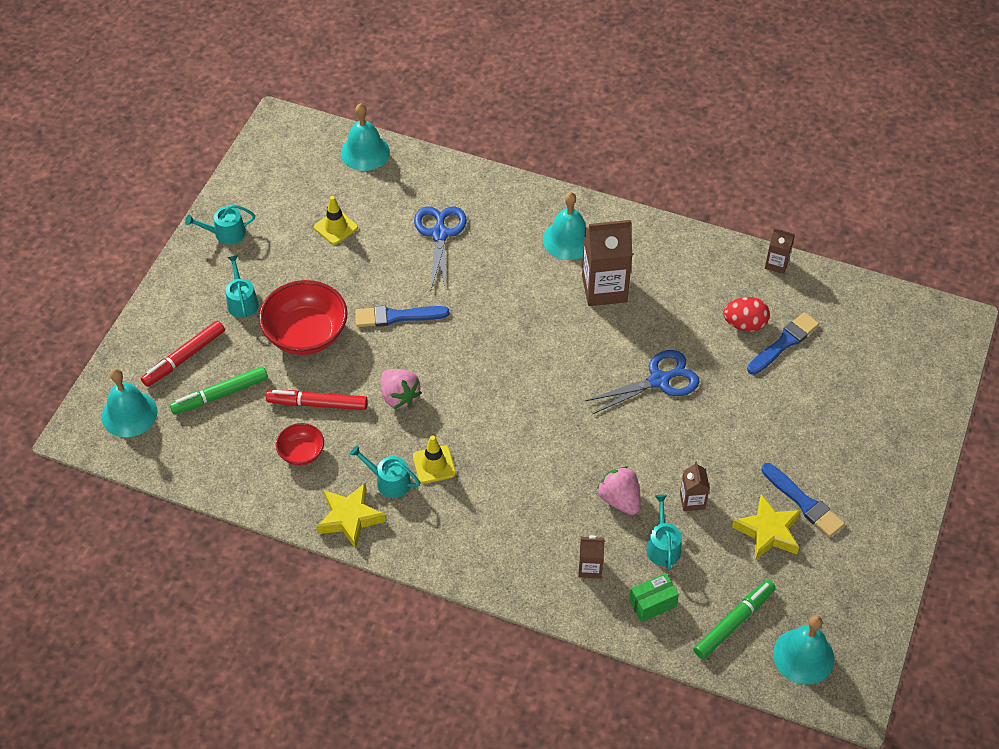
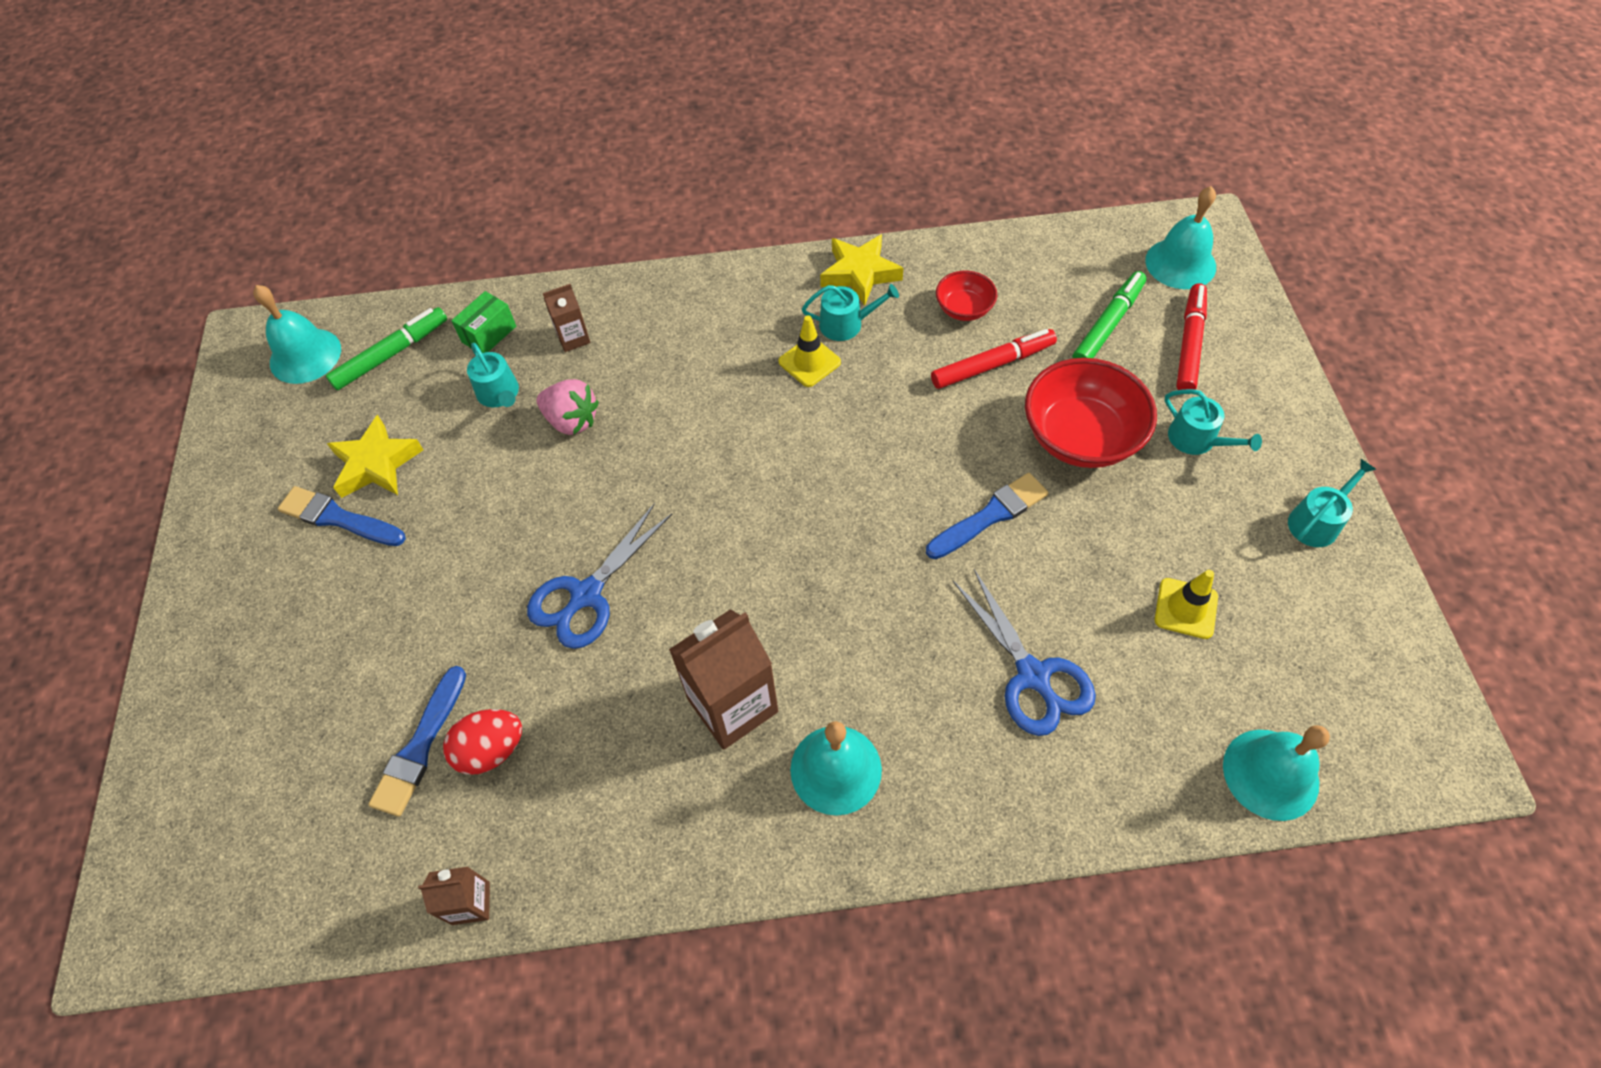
camera: 155 degrees right, 5 degrees up
(399, 397) = (906, 416): pink strawberry -> none
(692, 501) = (482, 458): brown carton -> none
(734, 622) = (391, 354): green marker -> green marker turned 150 degrees counterclockwise

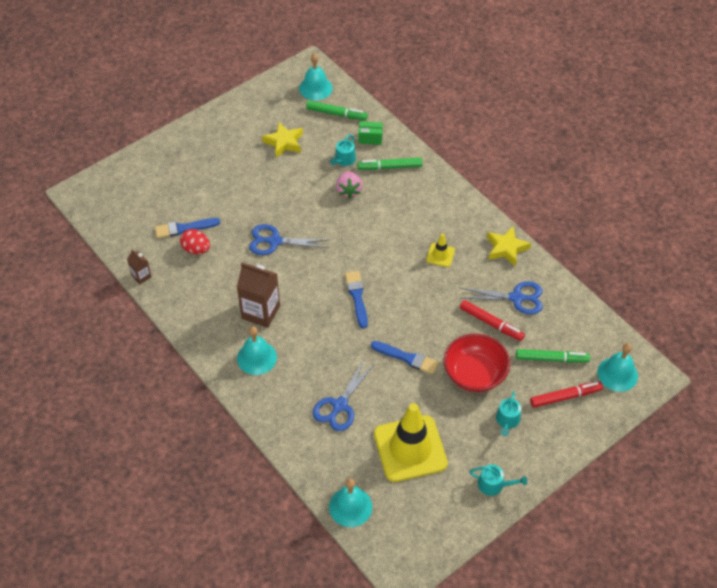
camera: 55 degrees right, 5 degrees down
(338, 518) = (253, 147): blue brush -> blue brush (357, 297)
(573, 338) = (390, 167): brown carton -> green marker
(846, 324) = (472, 258): turquoise watering can -> none
(964, 309) = (516, 298): red bowl -> blue scissors
(1186, 608) = (410, 448): yellow traffic cone -> yellow traffic cone, size x2.26

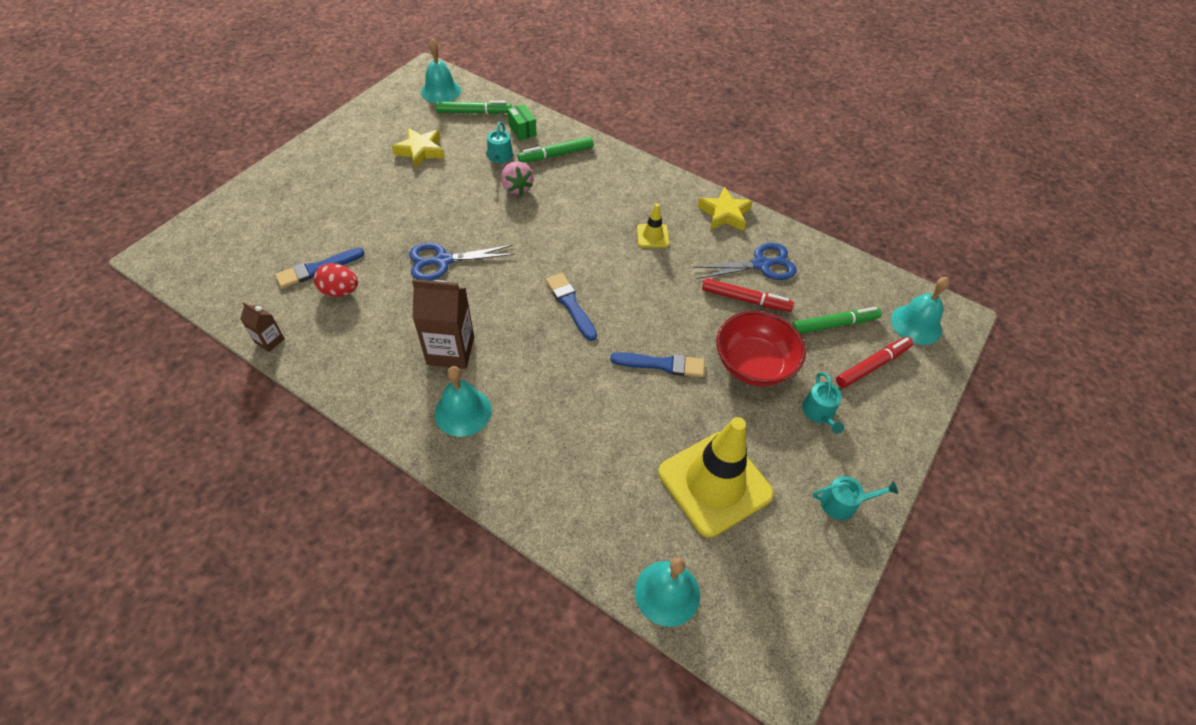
camera: 20 degrees left, 0 degrees up
(340, 405) = (599, 448): blue scissors -> none
(370, 138) = (522, 130): green box -> green box turned 75 degrees clockwise

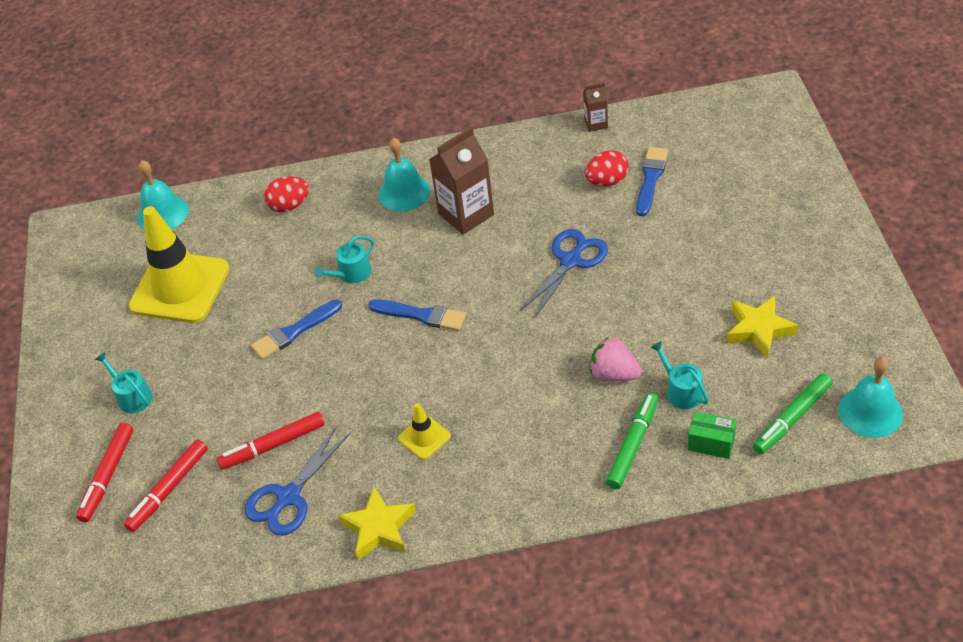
camera: 145 degrees right, 5 degrees down
(555, 486) = (289, 206): none -> red egg
(753, 364) = (217, 392): red bowl -> none
(834, 325) = (168, 489): green marker -> red marker
(843, 503) = (73, 346): turquoise watering can -> turquoise watering can (351, 274)
(916, 324) = (85, 557): turquoise bell -> none

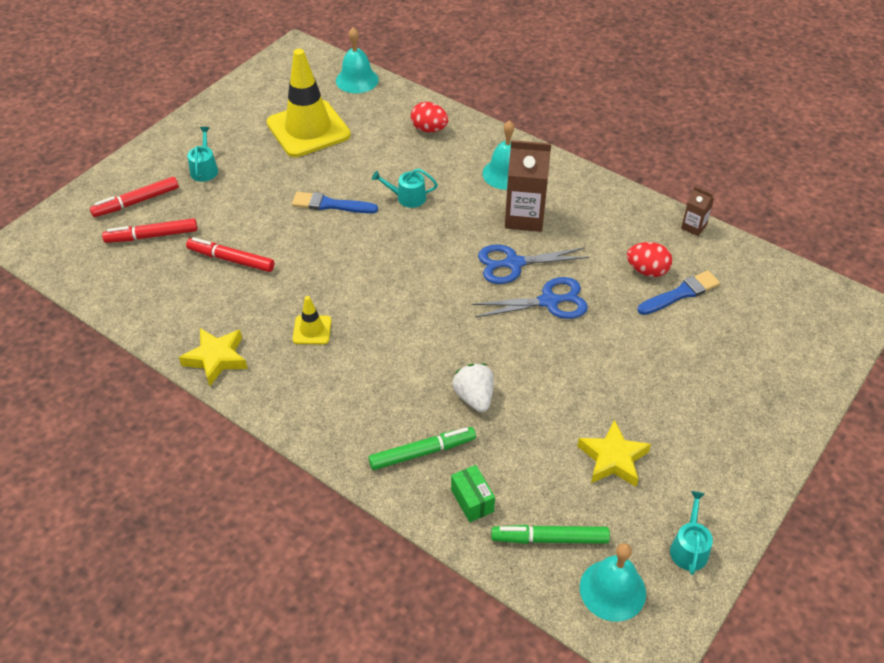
camera: 40 degrees right, 0 degrees up
(289, 497) = (199, 296): blue scissors -> blue scissors (514, 263)
(421, 315) = (411, 256): blue brush -> none
(614, 374) = (474, 397): pink strawberry -> white strawberry
(681, 391) = (501, 448): turquoise watering can -> turquoise watering can (689, 548)

